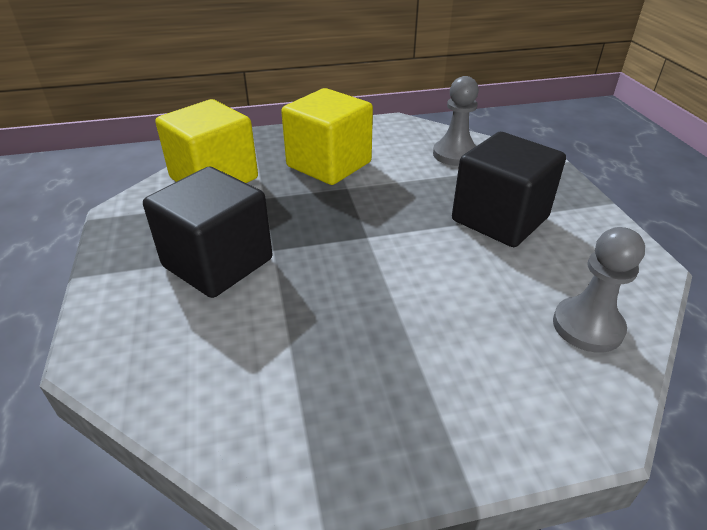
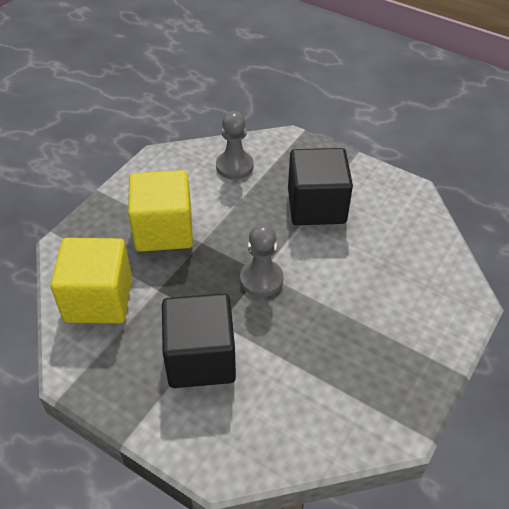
camera: 45 degrees left, 10 degrees up
(587, 326) = (422, 250): grey pawn -> grey pawn (261, 279)

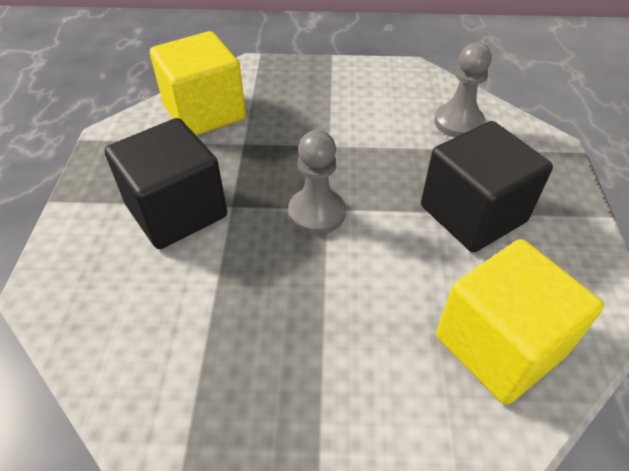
camera: 60 degrees right, 0 degrees up
(164, 230) = (321, 113): yellow cube -> yellow cube (499, 345)

